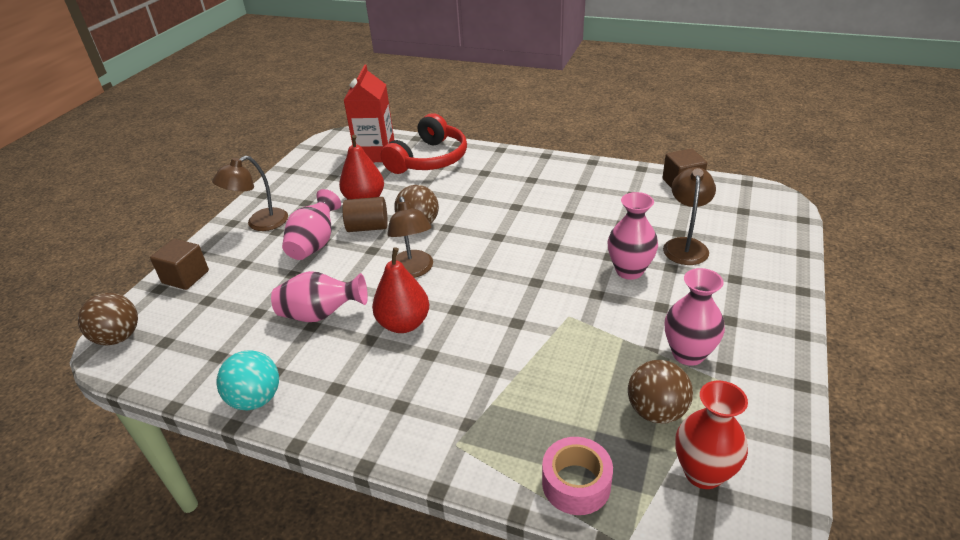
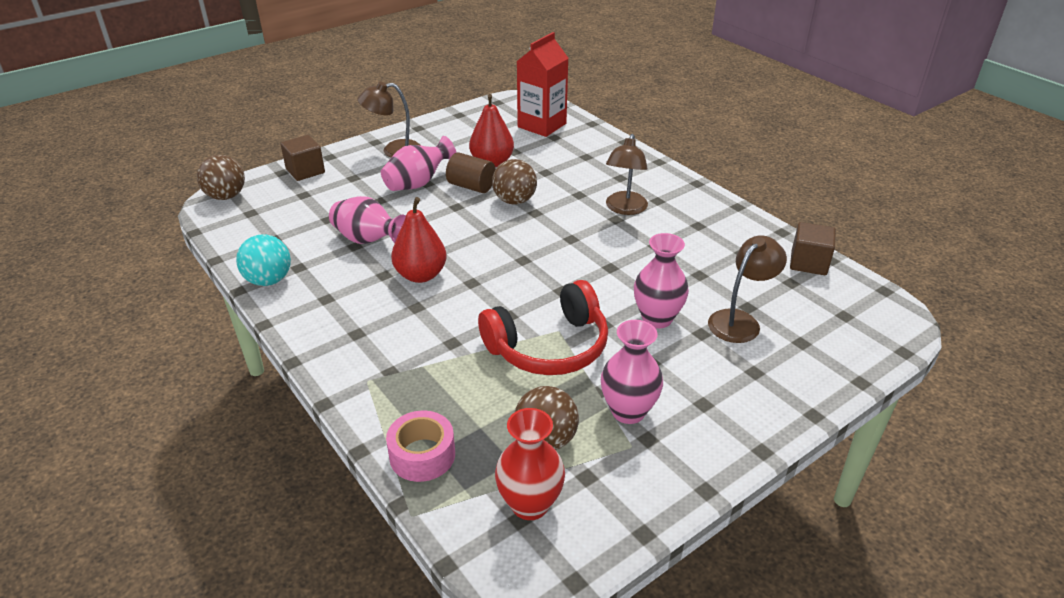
camera: 30 degrees right, 0 degrees up
(413, 270) = (471, 237): brown lamp -> brown lamp (624, 209)
(429, 159) = (583, 147): red headphones -> red headphones (549, 347)

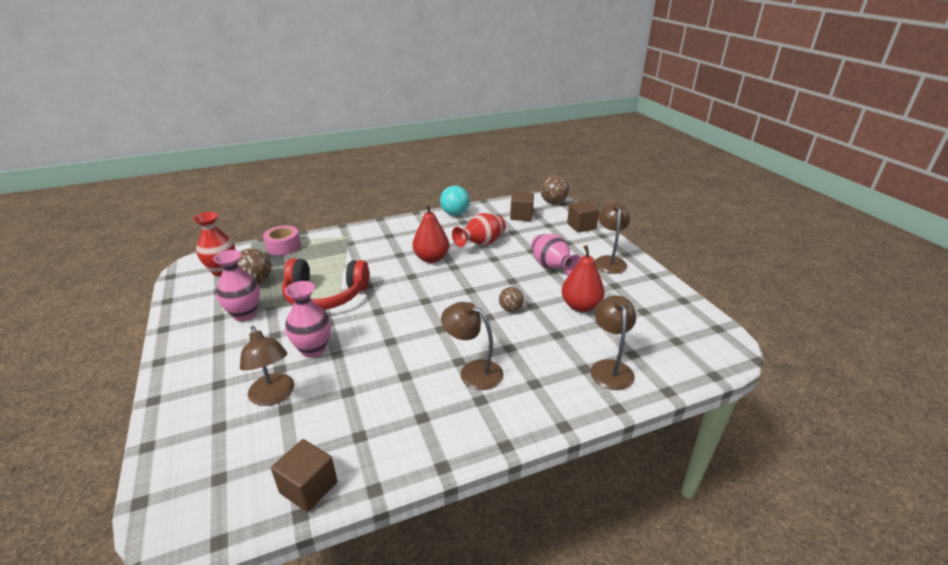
camera: 105 degrees right, 5 degrees down
(275, 218) = (521, 216): none -> brown cube
(369, 240) = (481, 244): pink vase -> red vase
(471, 186) = (540, 290): brown cylinder -> none
(514, 201) = (510, 309): brown ball -> brown ball, size x0.63
(542, 125) = (660, 350): red carton -> none
(549, 347) = (325, 295): red headphones -> red headphones turned 75 degrees counterclockwise
(579, 146) = (610, 368): none -> brown lamp

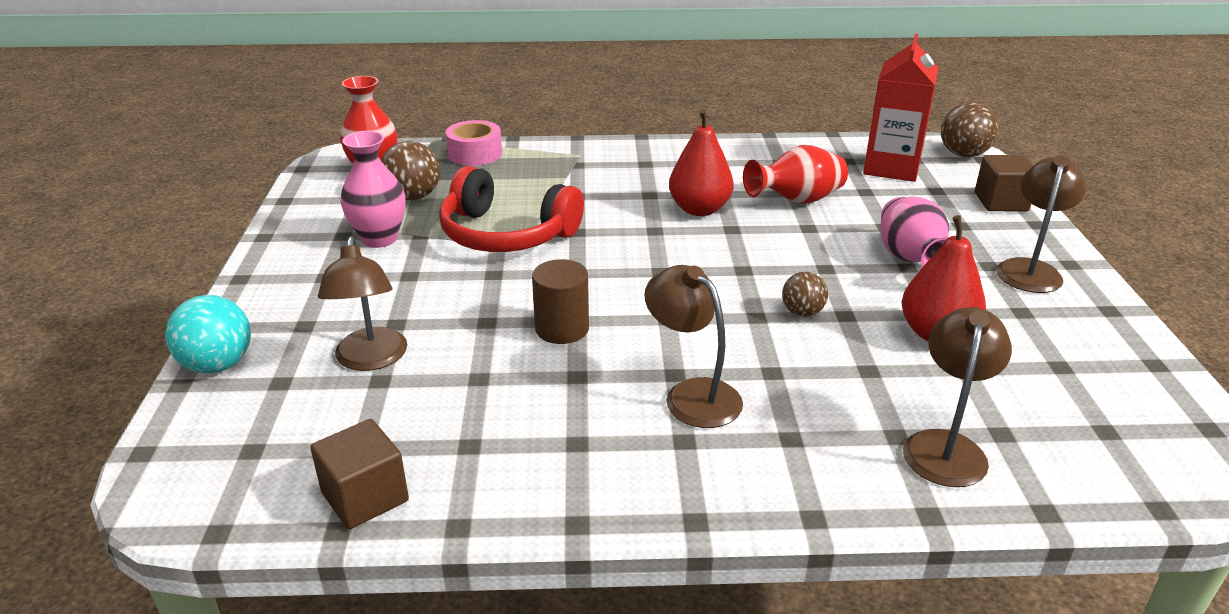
camera: 20 degrees right, 0 degrees up
(313, 349) = (455, 307): pink vase -> none
(384, 348) = (562, 329): none -> brown cylinder
(455, 214) = (771, 146): turquoise ball -> turquoise ball (218, 365)
(521, 216) = (891, 168): brown cube -> red carton

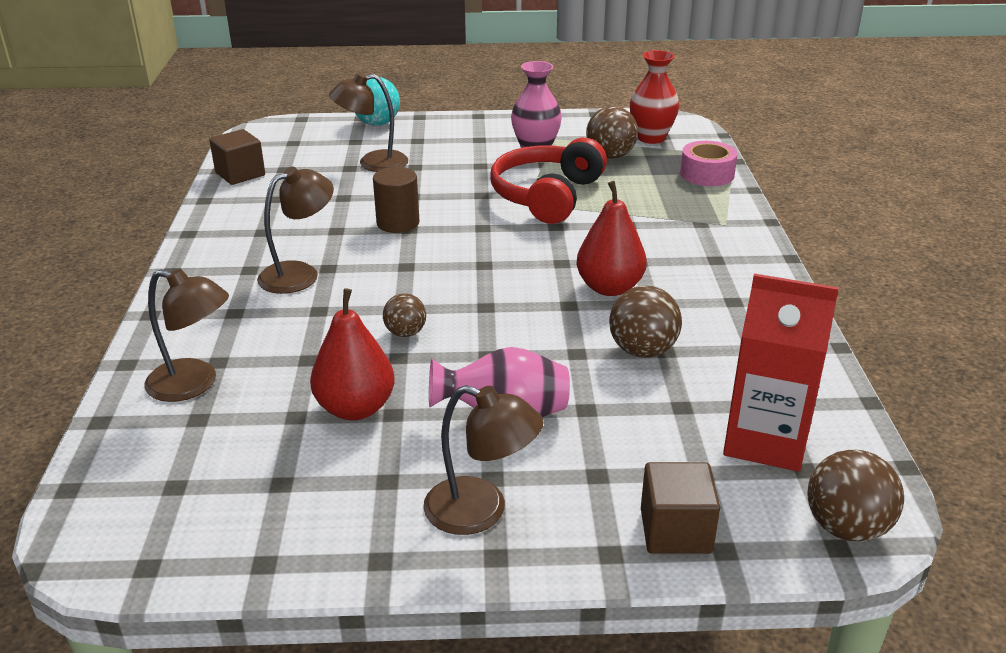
camera: 90 degrees right, 0 degrees up
(796, 201) = (642, 350): red vase -> brown ball

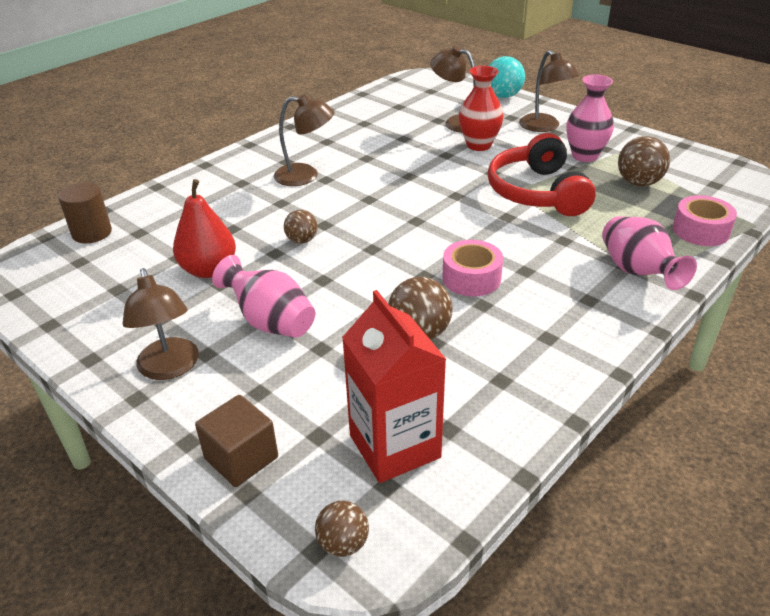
camera: 45 degrees right, 5 degrees up
(194, 384) = (165, 213): brown lamp -> brown lamp (544, 127)
(240, 174) = (370, 100): brown cube -> none
(398, 223) = (408, 169): brown cylinder -> brown cylinder (92, 233)
(546, 196) = (537, 192): red headphones -> red headphones turned 75 degrees counterclockwise
(609, 288) = (471, 278): red pear -> pink tape
(651, 138) = (700, 182): red vase -> red vase (479, 145)
(715, 223) = (637, 272): none -> pink vase
(846, 527) = (343, 543): brown ball -> brown ball, size x0.63

